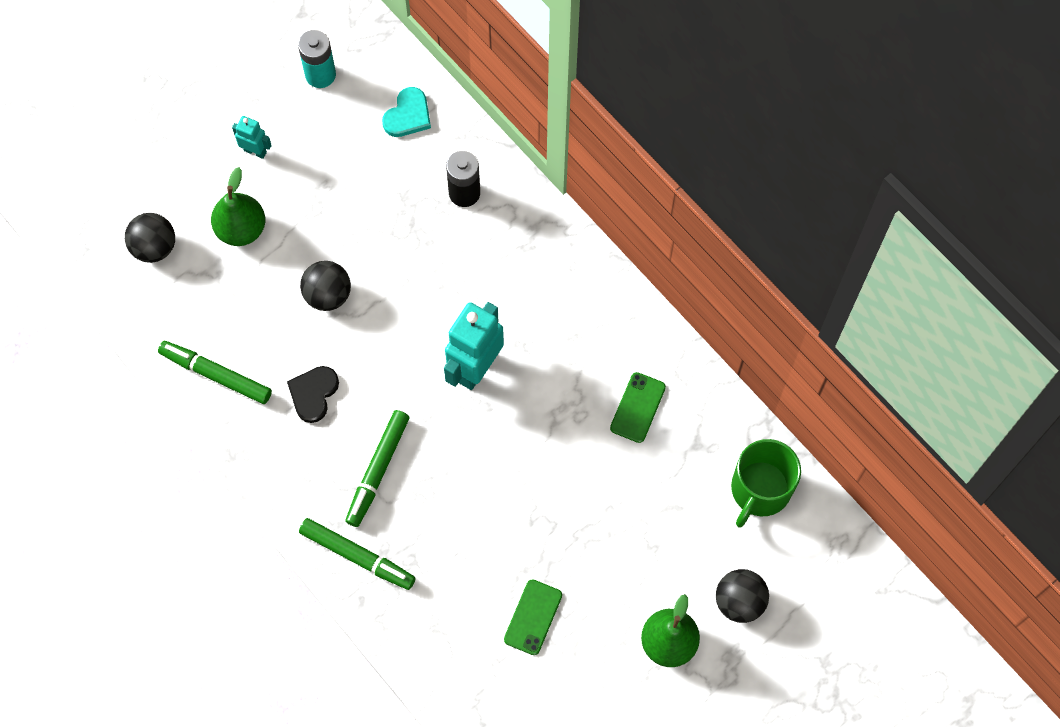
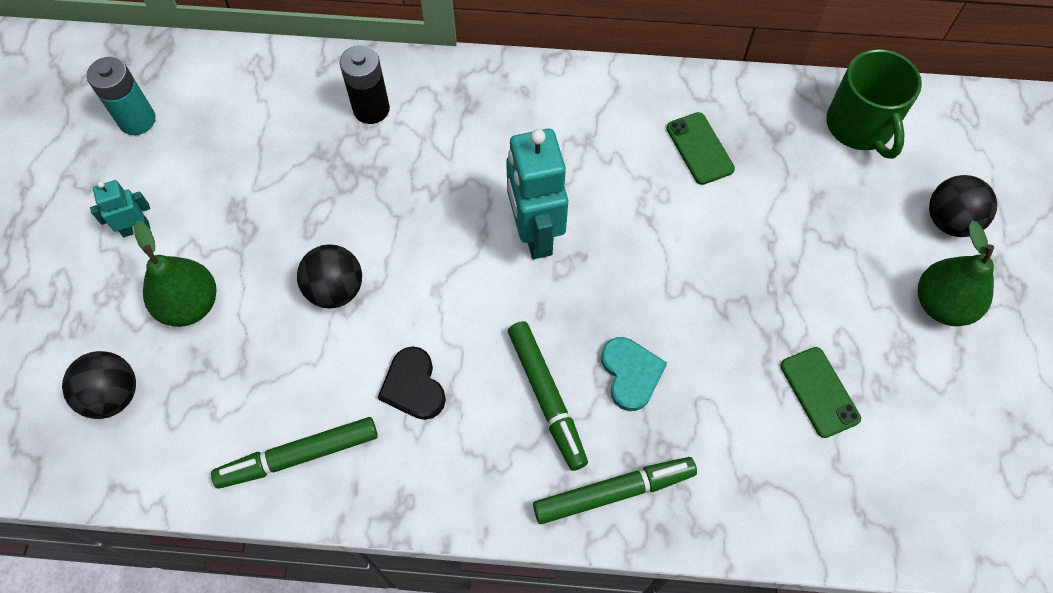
camera: 45 degrees left, 5 degrees down
(408, 115) = (255, 90): turquoise heart -> turquoise heart (631, 374)

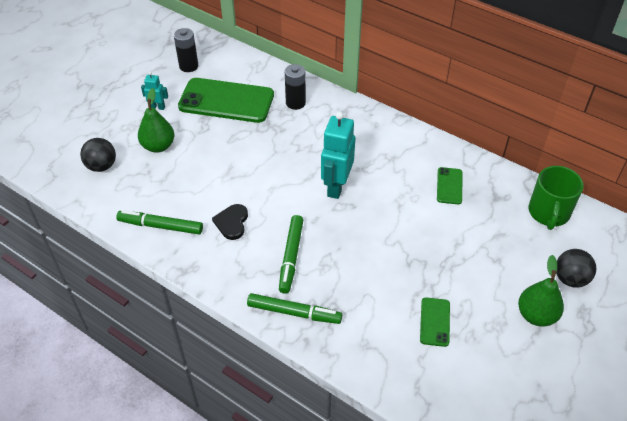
camera: 30 degrees right, 15 degrees down
(137, 120) = (188, 66): turquoise battery -> black battery
(251, 159) = (226, 101): none -> green phone
(335, 289) = (225, 168): black ball -> none
(631, 374) = (340, 267): turquoise heart -> none

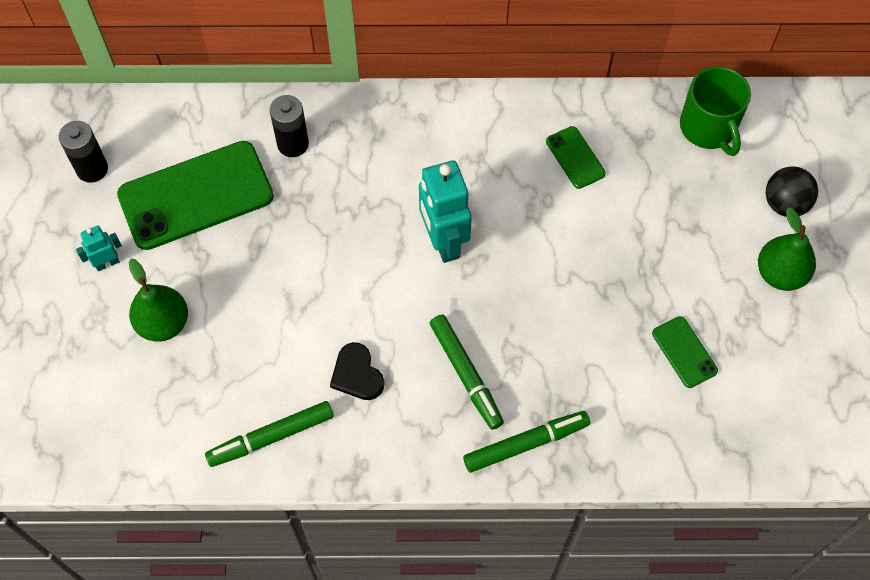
camera: 35 degrees left, 15 degrees up
(102, 166) = (112, 402): black ball -> none

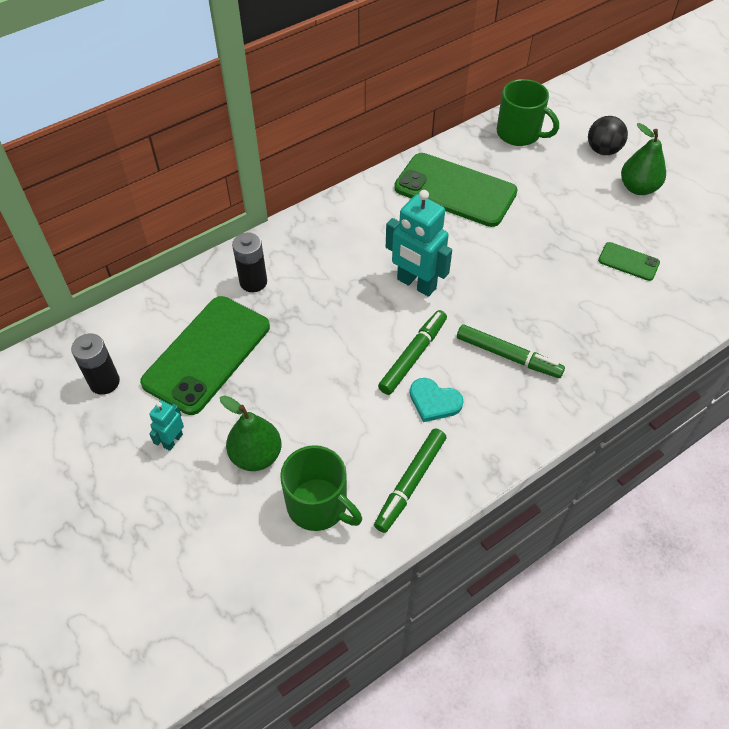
camera: 35 degrees left, 10 degrees down
(179, 404) = (318, 505): none -> green mug
(357, 374) = (434, 401): black heart -> turquoise heart
(526, 444) = (588, 375): green marker -> green marker (413, 356)
(575, 157) = (455, 190): green phone -> green phone, size x2.16

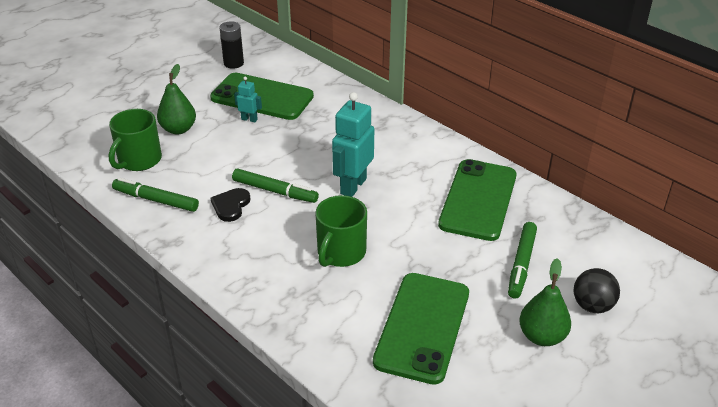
camera: 80 degrees right, 15 degrees down
(173, 440) = (189, 95): turquoise robot -> turquoise robot (249, 119)
(253, 282) = (334, 106): black battery -> none
(434, 401) = (231, 206): turquoise heart -> black heart
(508, 356) = (283, 245): green marker -> green marker (521, 264)
(519, 134) = (584, 239): green mug -> green mug (340, 253)
(628, 262) = (422, 327): green phone -> green phone, size x2.16

